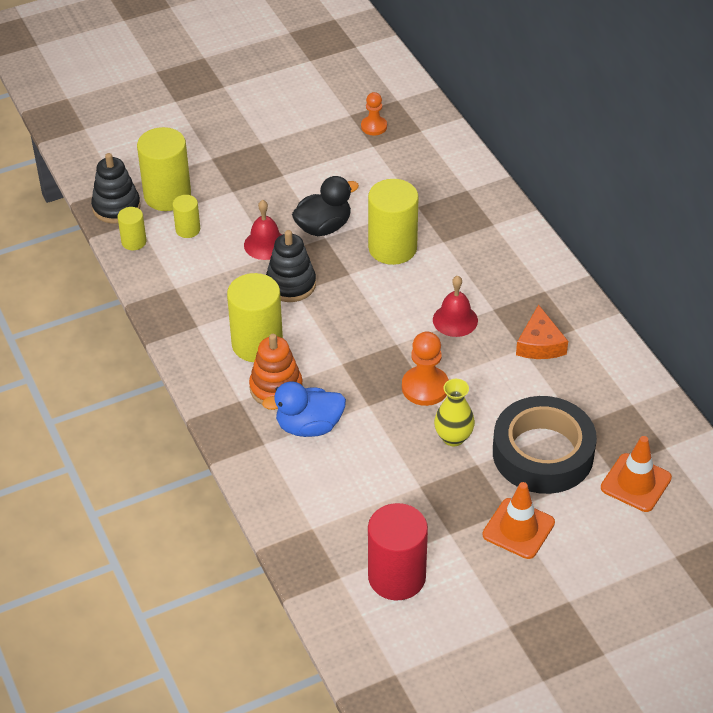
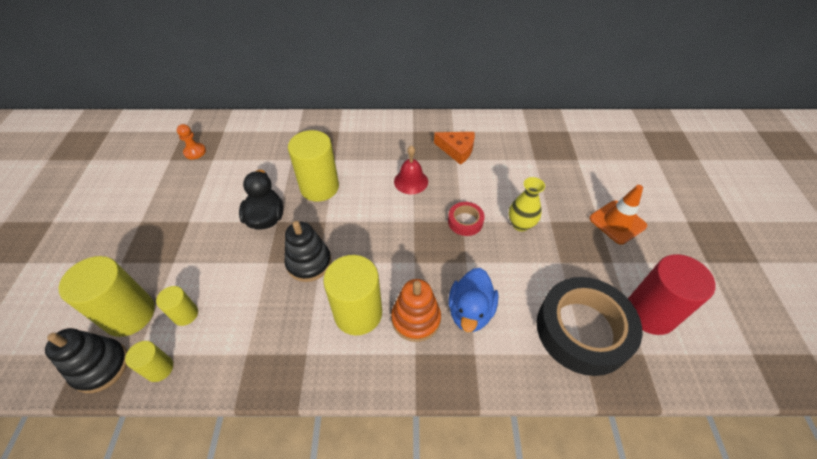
camera: 65 degrees left, 5 degrees up
(265, 244) = (252, 263): red bell -> none
(425, 387) = (465, 221): orange pawn -> red tape
(543, 453) = (553, 184): black tape -> black tape (582, 330)
(636, 483) = (593, 153): orange traffic cone -> none

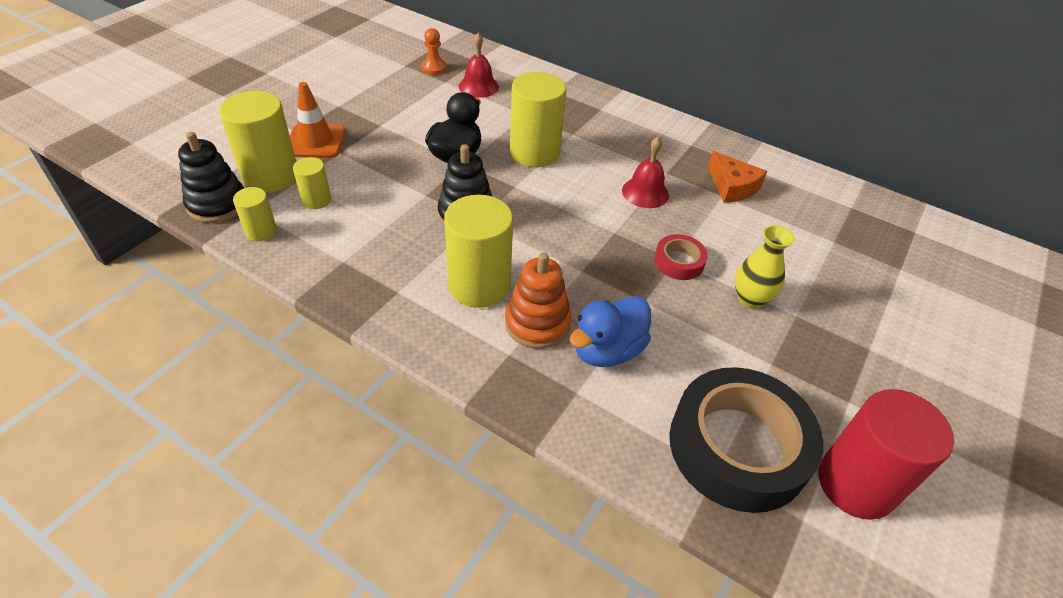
camera: 30 degrees right, 5 degrees down
(241, 152) = (478, 86): none -> red bell
(617, 222) = (898, 363): orange traffic cone -> orange traffic cone (315, 141)

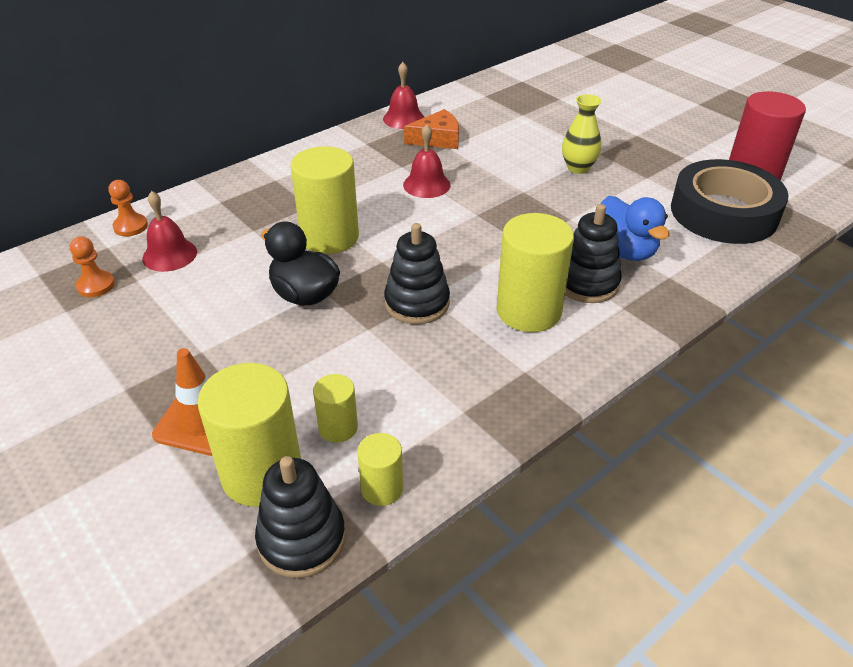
camera: 70 degrees left, 5 degrees down
(503, 63) = (130, 226): none -> orange pawn
(537, 323) = (587, 283): orange stacking toy -> black stacking toy
(679, 262) = (526, 190): red tape -> none
(754, 159) = (404, 118): none -> red bell

